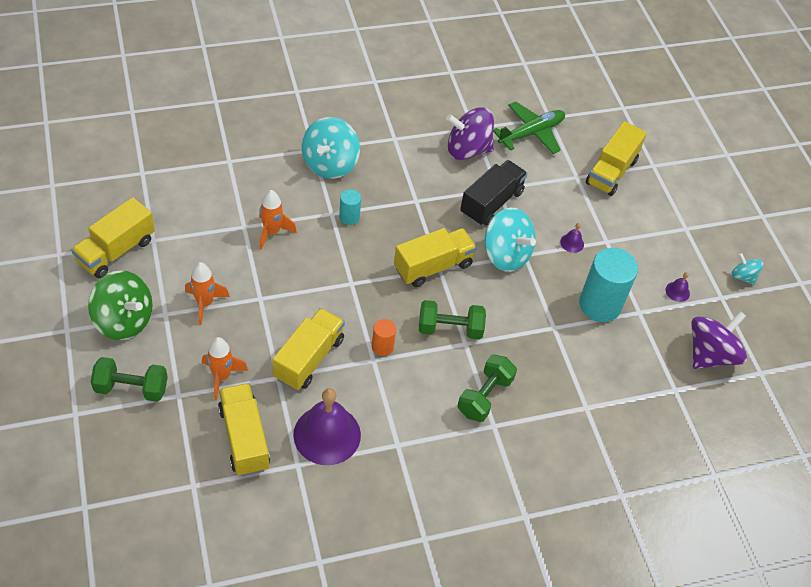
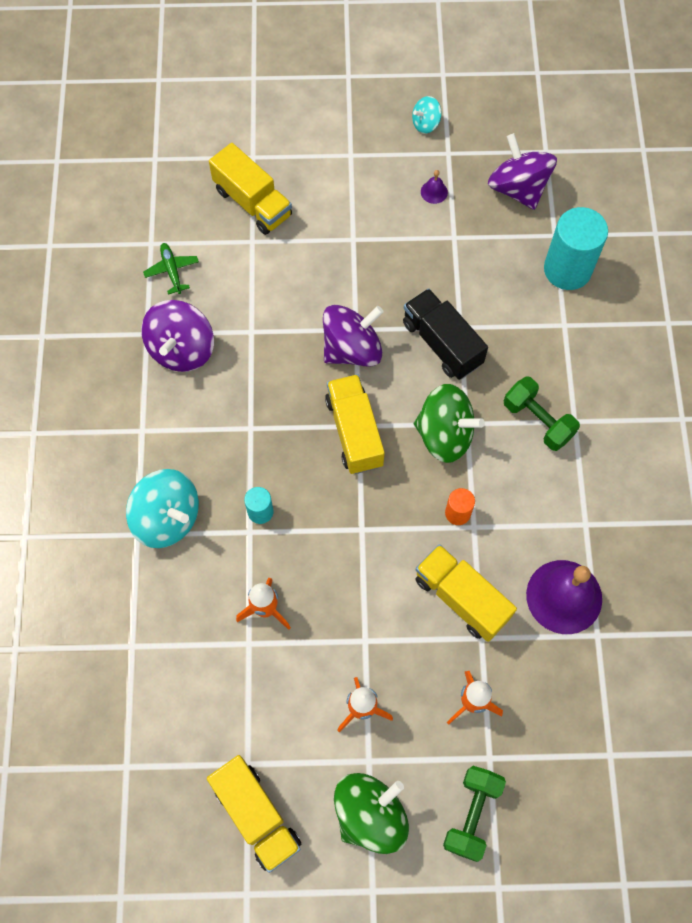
camera: 70 degrees left, 15 degrees up
(244, 438) = (557, 689): yellow truck -> none
(450, 329) = (445, 435): green dumbbell -> green spinning top
(491, 203) = (272, 344): black truck -> black truck (442, 343)
(506, 255) = (352, 349): turquoise spinning top -> purple spinning top
(531, 133) = (172, 270): green plane -> green plane, size x0.58
(572, 243) = (348, 275): purple bell -> none
(600, 305) = (438, 273): turquoise cylinder -> turquoise cylinder (567, 269)

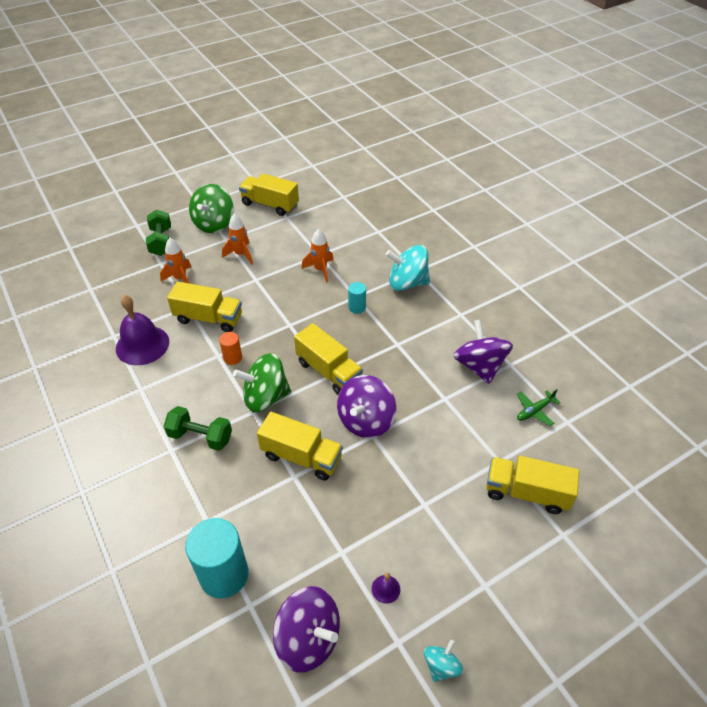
camera: 150 degrees right, 20 degrees down
(172, 270) = (534, 411): green plane -> green plane turned 105 degrees clockwise
(442, 343) = (301, 457): black truck -> yellow truck

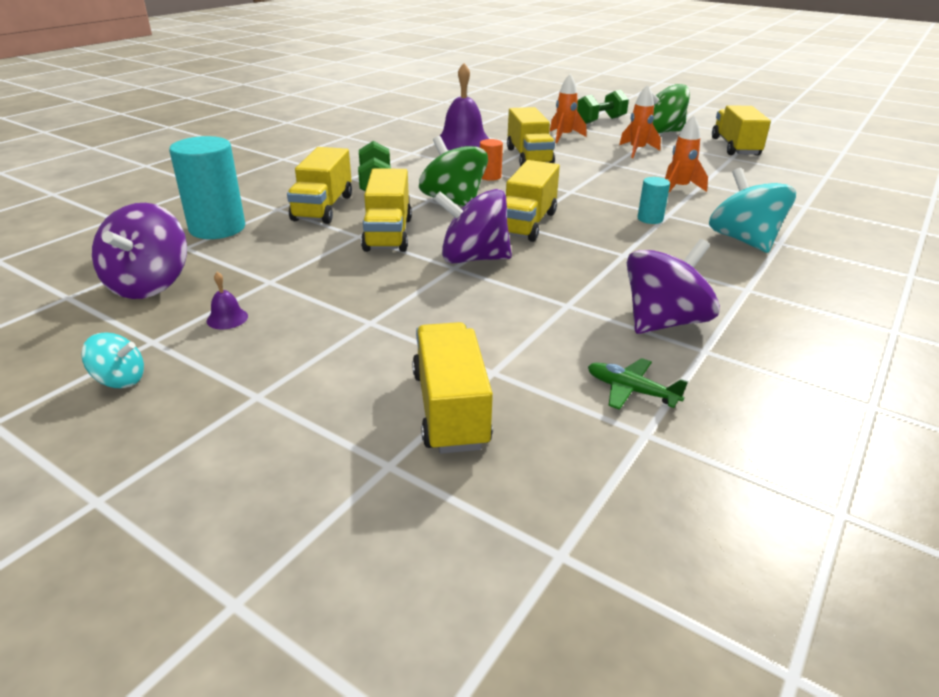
camera: 65 degrees right, 15 degrees down
(226, 486) = (323, 208): none -> yellow truck

